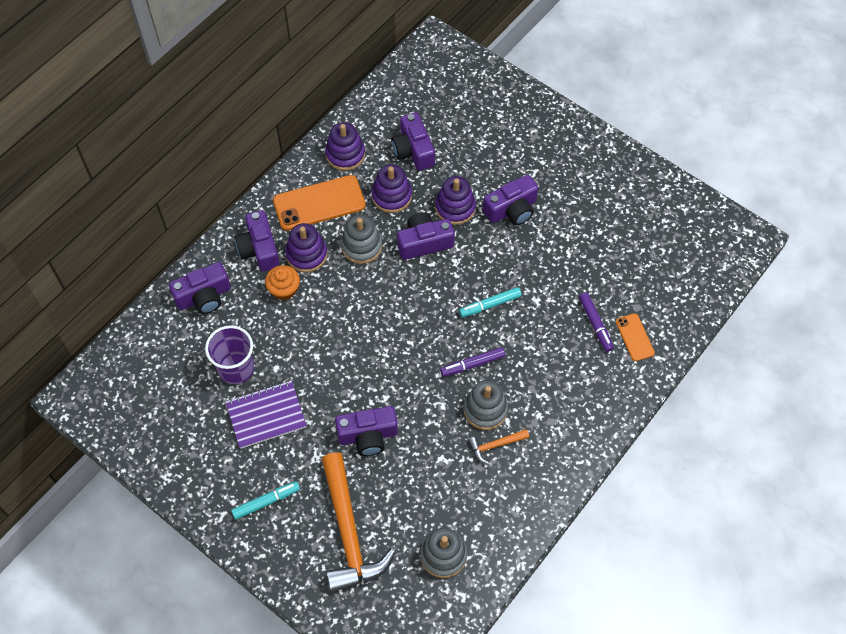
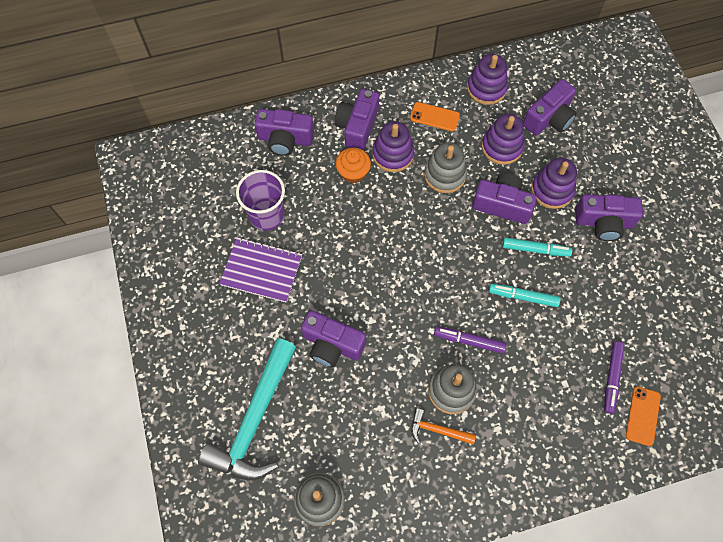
camera: 35 degrees right, 5 degrees up
(266, 502) = (208, 345): turquoise marker -> turquoise marker (535, 249)
(319, 203) = (434, 117): orange phone -> orange phone, size x0.53
(349, 532) = (255, 420): orange hammer -> turquoise hammer
(413, 150) = (549, 118): purple camera -> purple camera turned 150 degrees counterclockwise

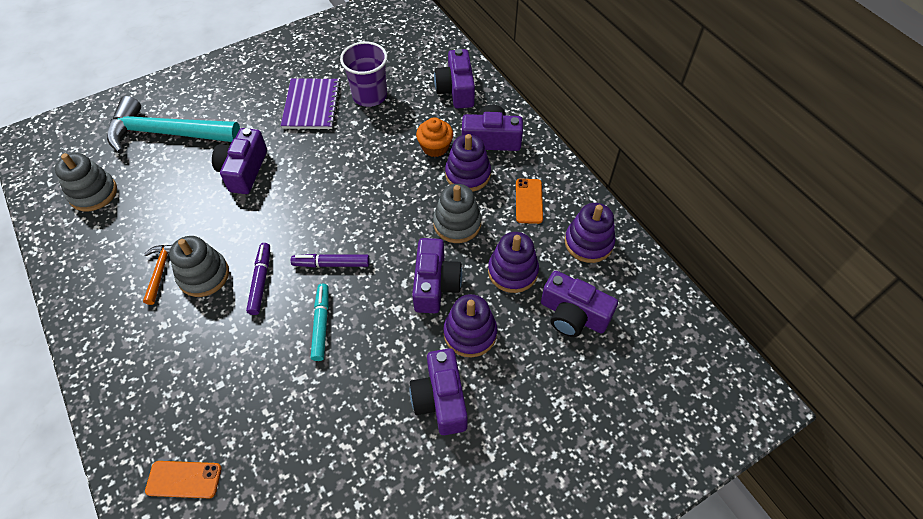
camera: 75 degrees right, 10 degrees down
(535, 249) = (384, 328): turquoise marker -> none
(611, 378) = (230, 436): purple marker -> purple marker (331, 264)

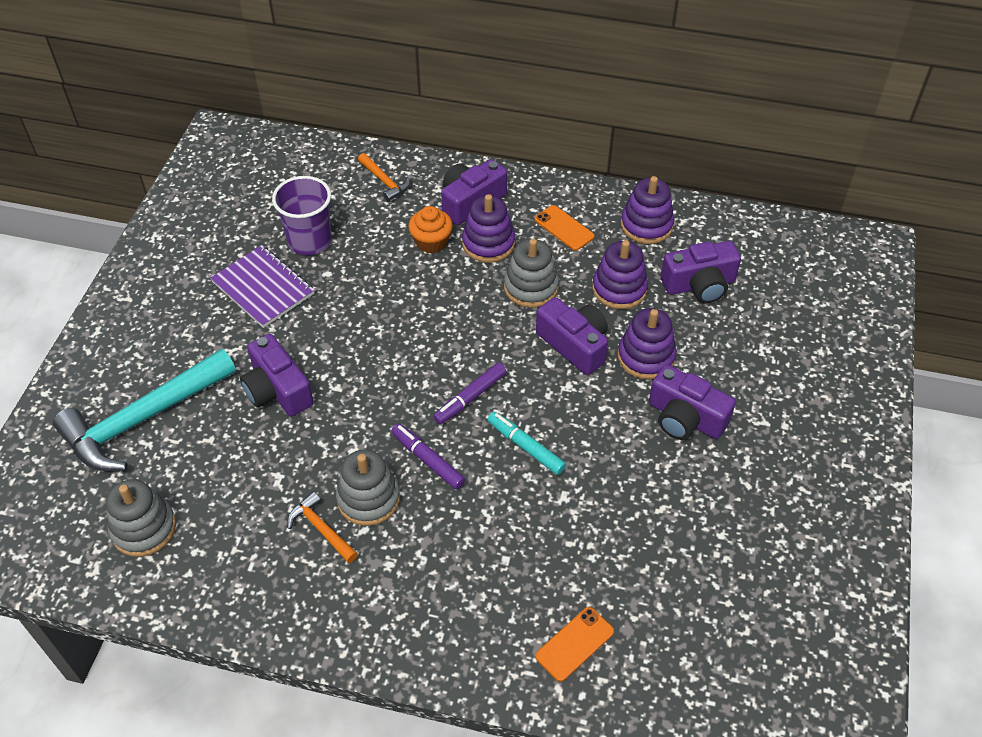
camera: 45 degrees left, 5 degrees down
(456, 90) = (385, 181): purple camera -> orange hammer

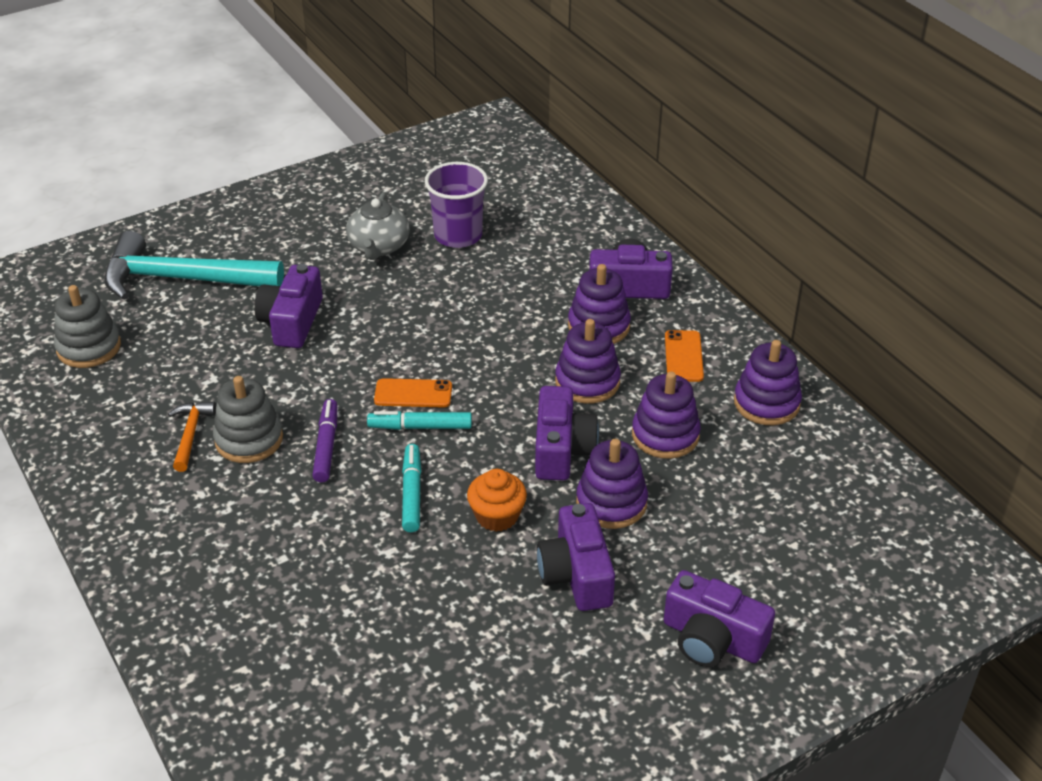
camera: 45 degrees right, 10 degrees down
(263, 288) = (378, 246): purple notebook -> grey teapot
(385, 181) = (577, 228): orange hammer -> none
(431, 242) = (552, 295): orange cupcake -> orange cupcake (497, 516)
(470, 398) = (420, 427): purple marker -> turquoise marker
(531, 287) = (587, 382): grey stacking toy -> purple stacking toy
(574, 644) = (245, 658): orange phone -> orange phone (413, 394)
(699, 285) = (748, 483): purple camera -> purple camera (712, 639)

